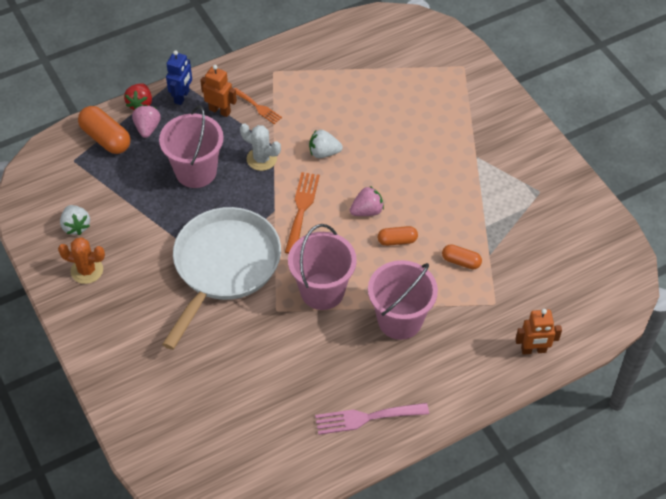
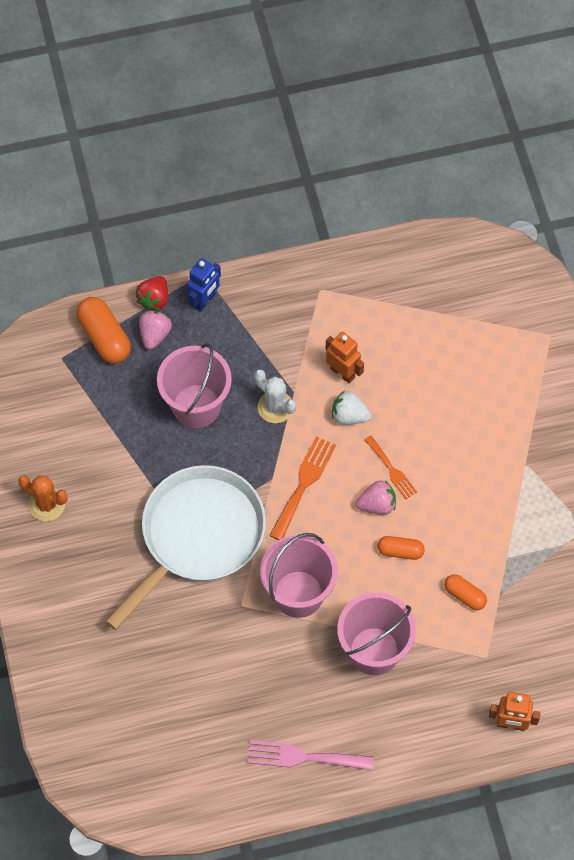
camera: 15 degrees right, 10 degrees up
(76, 226) = (46, 445): white strawberry -> none
(220, 111) = (244, 330): orange robot -> orange robot (342, 372)
(258, 107) = (289, 335): orange fork -> orange fork (391, 470)

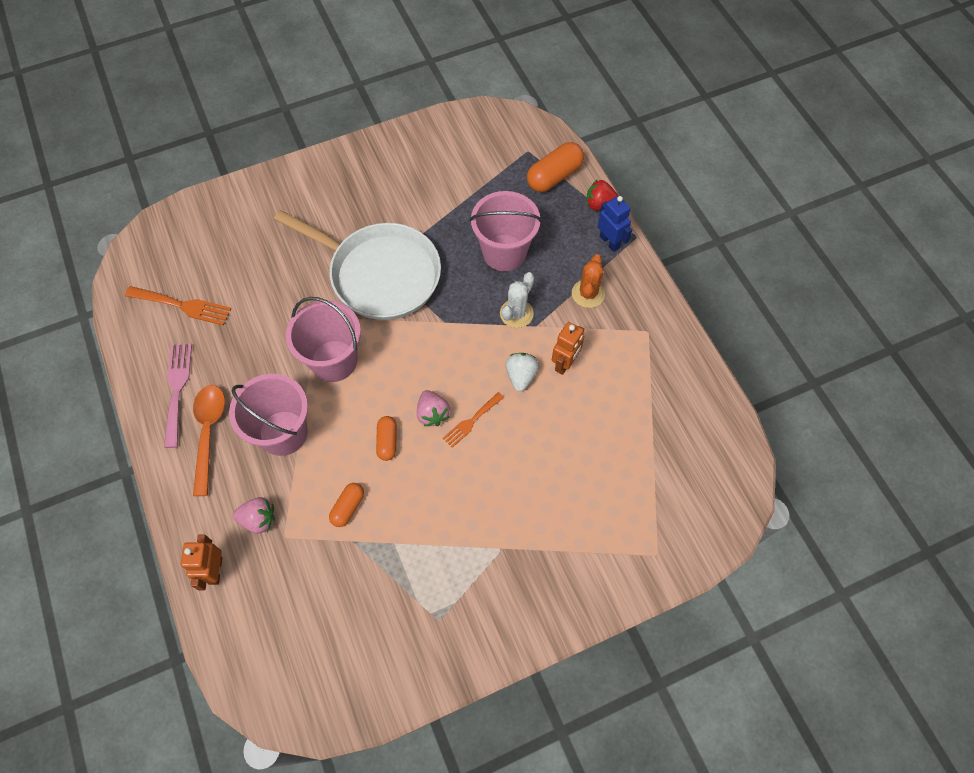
camera: 80 degrees right, 0 degrees up
(46, 504) = (393, 164): orange cactus -> orange cactus (588, 294)
(155, 334) = (566, 211): pink strawberry -> pink strawberry (258, 519)
(204, 301) = (610, 242): blue robot -> blue robot turned 150 degrees counterclockwise
(303, 484) = (443, 348): orange fork -> orange fork (183, 306)
(361, 726) = (208, 433): none -> orange spoon

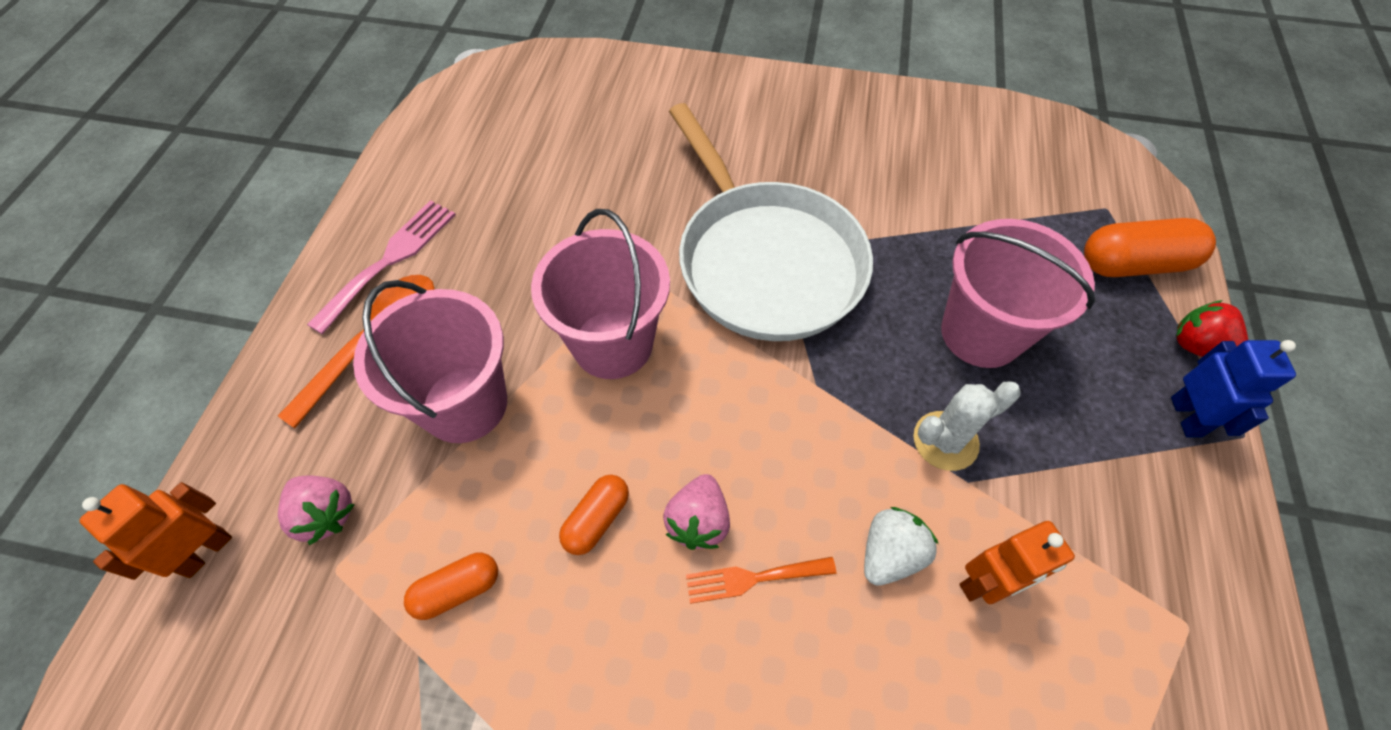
camera: 35 degrees right, 5 degrees down
(183, 306) = (486, 163): orange fork -> none
(588, 294) = (1098, 483): orange cactus -> none

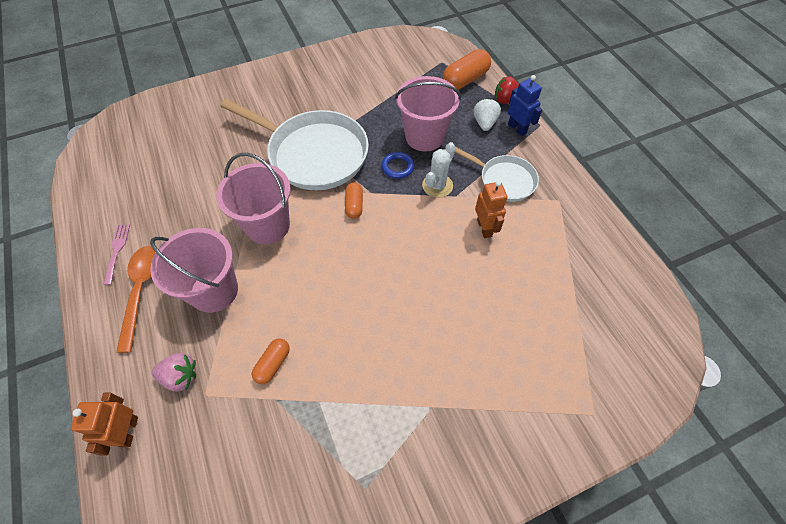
camera: 35 degrees left, 0 degrees up
(390, 259) = (117, 250): pink fork -> pink fork, size x0.65
(597, 519) = (315, 299): orange capsule -> orange capsule (354, 205)
(698, 521) = (360, 273): pink strawberry -> none
(753, 578) = (397, 280): orange fork -> none
(889, 554) = (443, 239): white strawberry -> white strawberry (484, 123)
(893, 363) = (397, 167): none -> blue ring
(985, 583) = (484, 228): orange robot -> orange robot turned 45 degrees counterclockwise
(1090, 508) = (504, 180): none -> white pan

